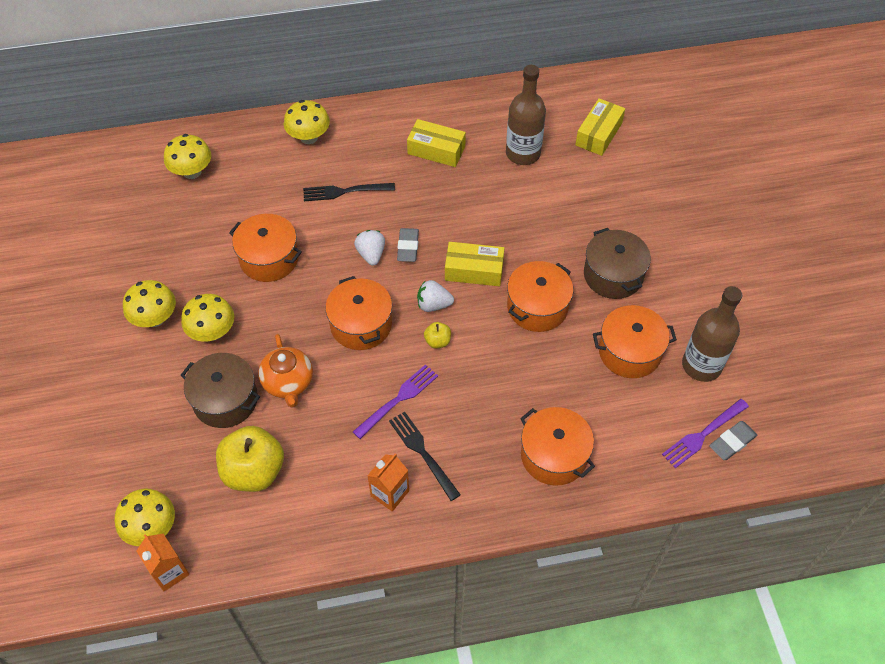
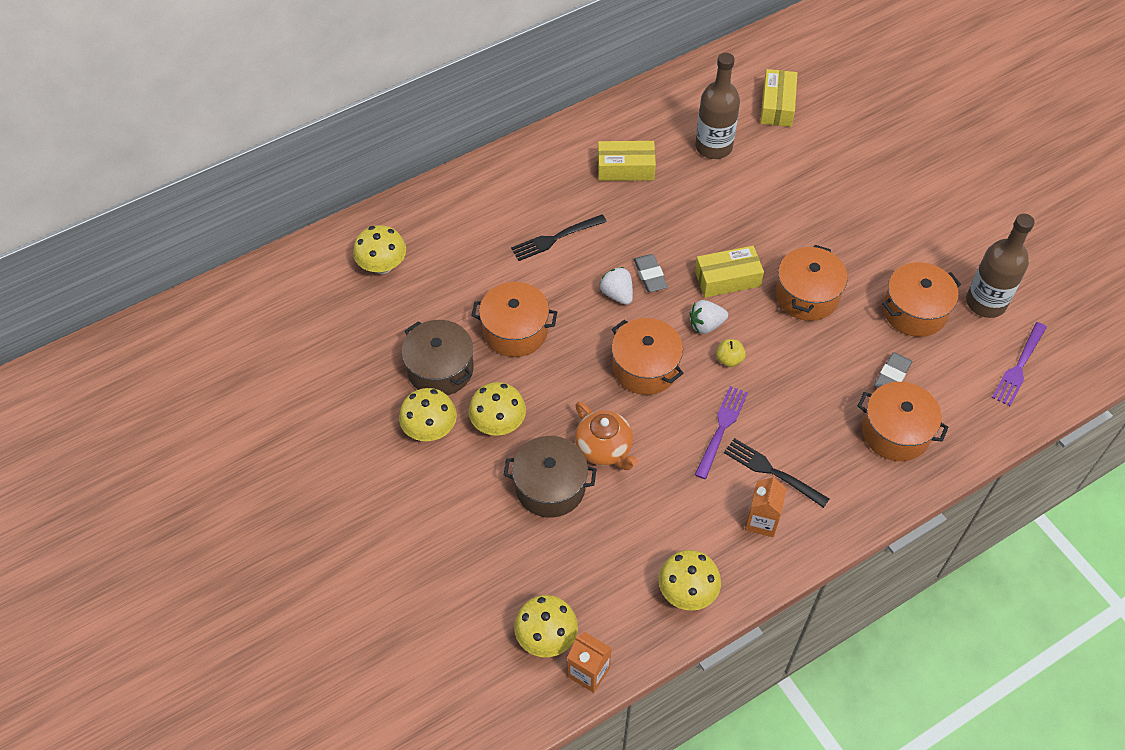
camera: 20 degrees left, 0 degrees up
(254, 471) = (618, 546): yellow apple -> none
(309, 137) = (487, 193): yellow mushroom -> yellow mushroom (687, 592)
(613, 275) = (862, 242): brown pot -> brown pot (440, 369)
(732, 442) = (1048, 365): grey eraser -> grey eraser (892, 375)

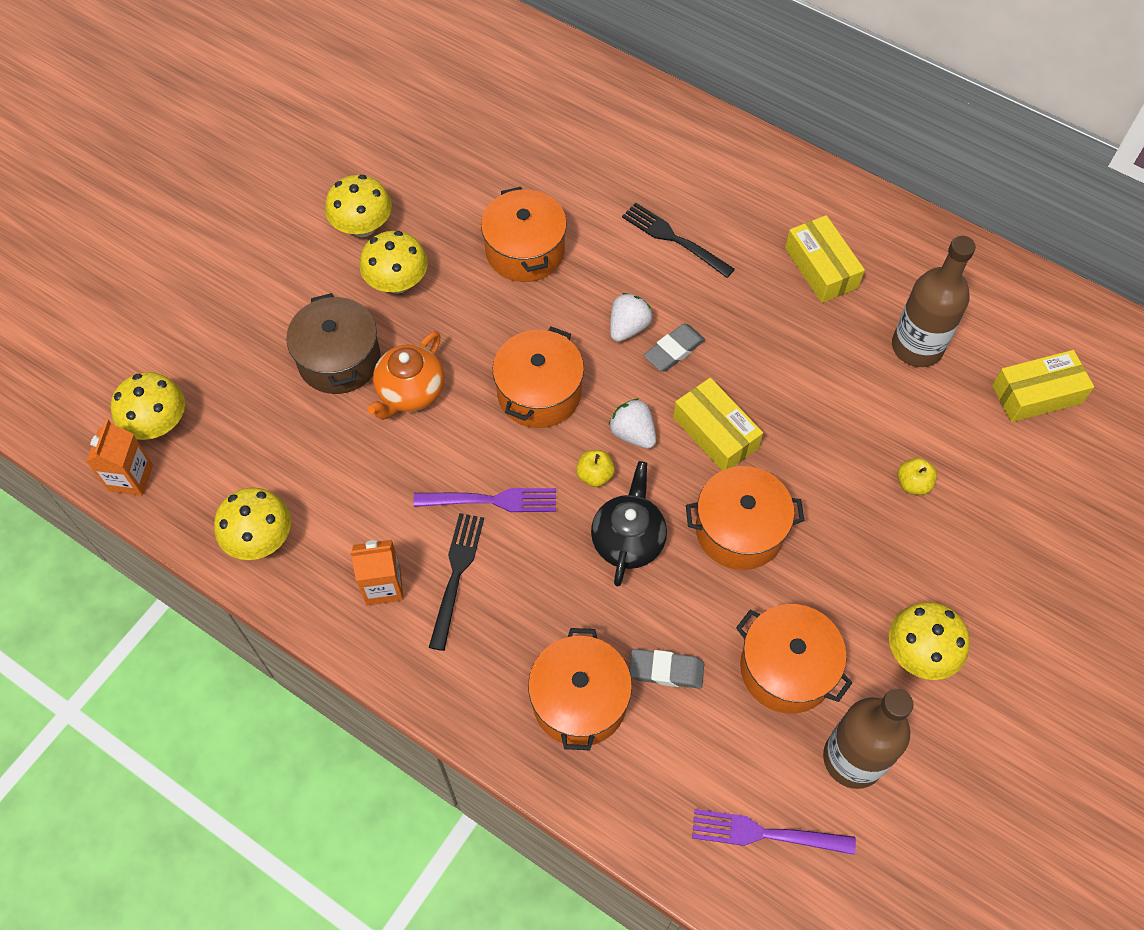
camera: 65 degrees right, 5 degrees up
(382, 265) = (547, 103): yellow mushroom -> yellow mushroom (919, 653)
(440, 369) = (441, 205): brown pot -> none
(787, 359) = (628, 539): none -> black teapot
(813, 193) = (913, 484): none -> yellow apple

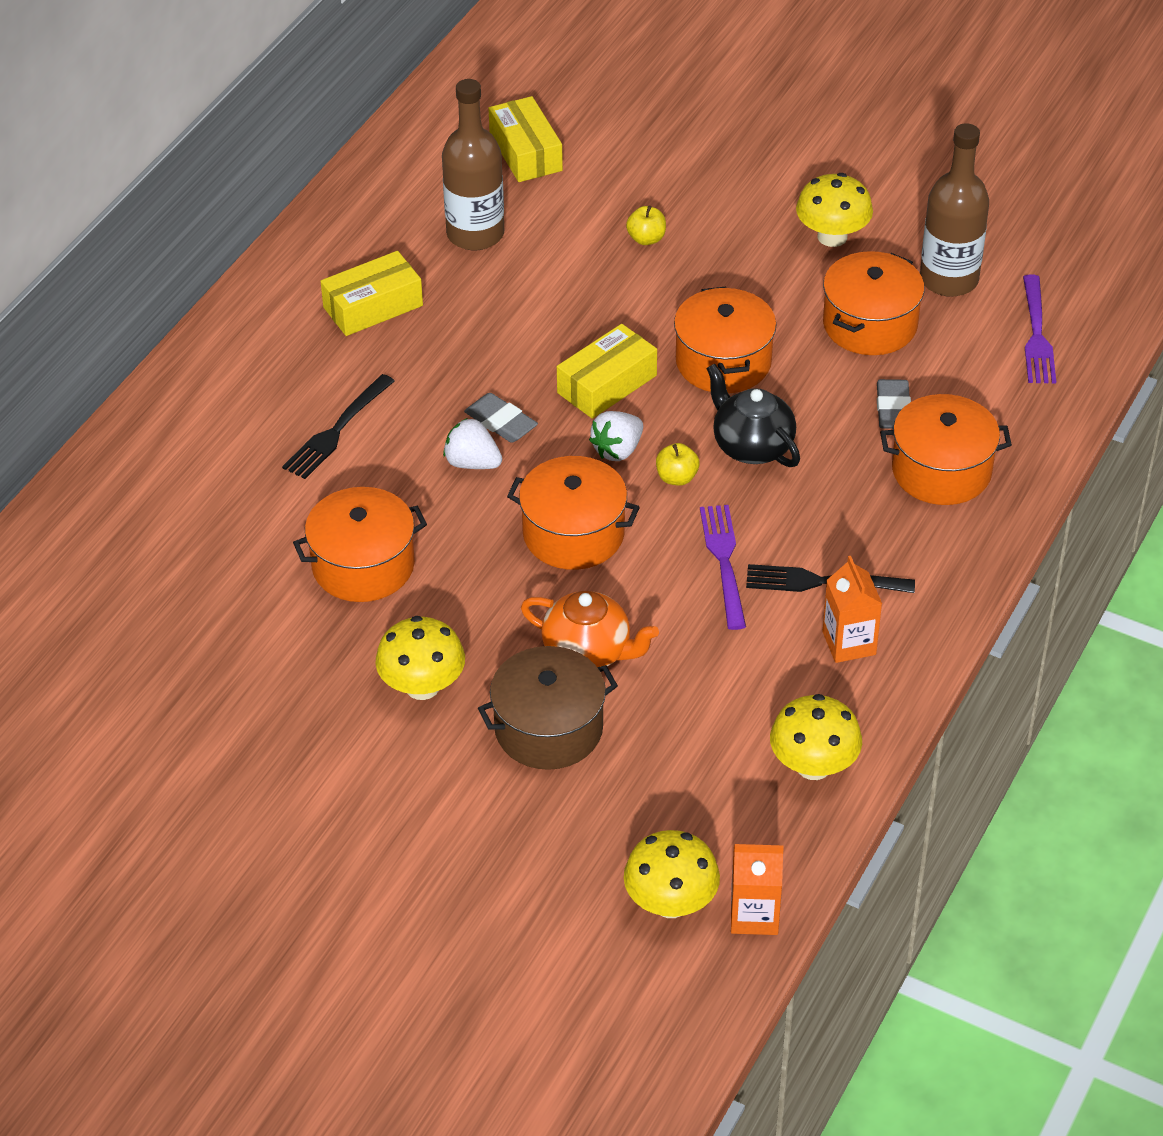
camera: 95 degrees left, 15 degrees down
(363, 226) = (331, 735): yellow mushroom -> none
(628, 539) = (751, 446): black teapot -> black teapot turned 45 degrees clockwise

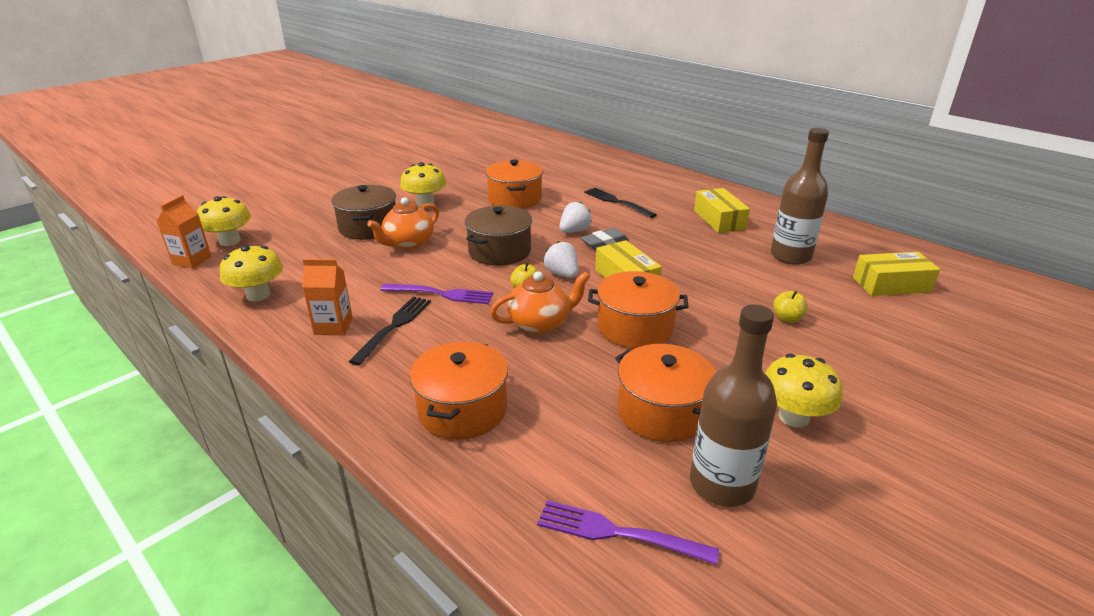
camera: 105 degrees right, 15 degrees down
(573, 534) = (499, 251): orange pot -> brown pot
(751, 446) = (540, 323): black teapot -> orange teapot
(893, 409) = (548, 400): grey eraser -> none

